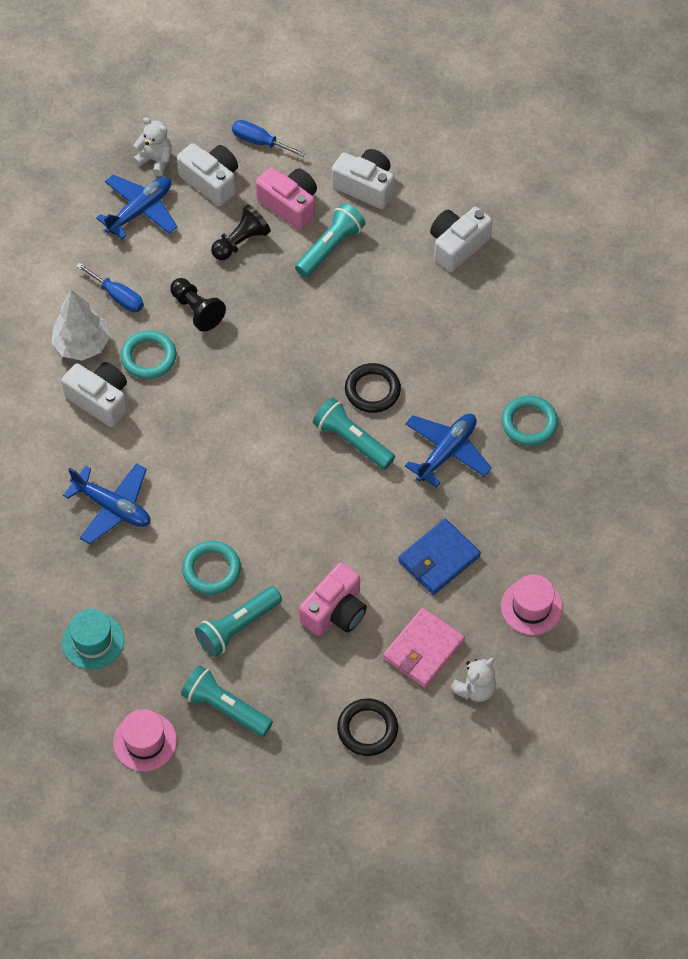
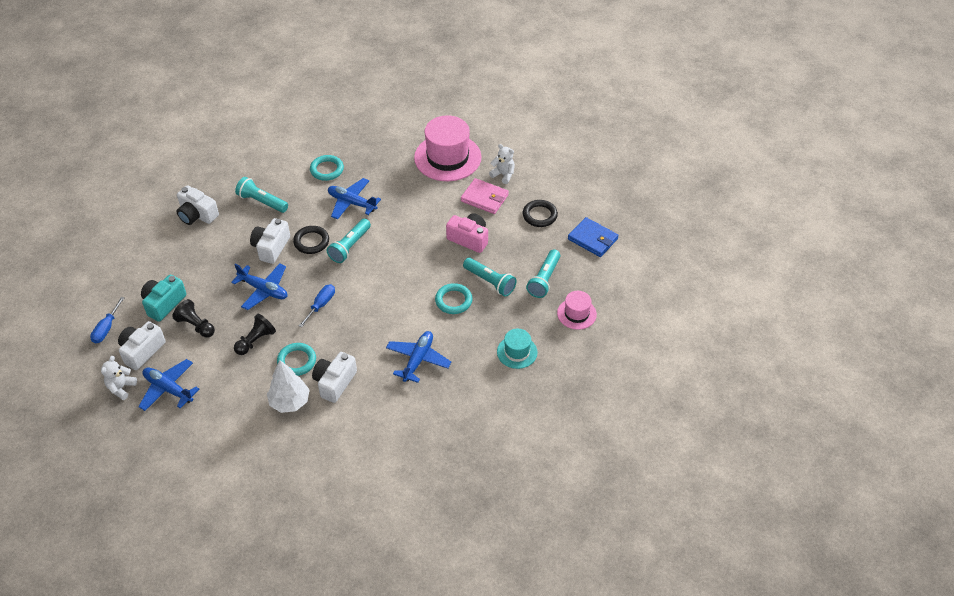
camera: 100 degrees left, 10 degrees down
(118, 296) = (246, 388): blue screwdriver -> blue screwdriver (321, 305)
(288, 324) = (263, 290): none -> blue plane
(290, 205) = (164, 303): pink camera -> turquoise camera
(330, 248) = (200, 277): turquoise flashlight -> turquoise flashlight (262, 202)
(365, 186) = (148, 266): white camera -> white camera (271, 247)
(438, 559) = (425, 198): blue wallet -> blue wallet (592, 239)
(531, 607) = (447, 157): pink hat -> pink hat, size x1.92

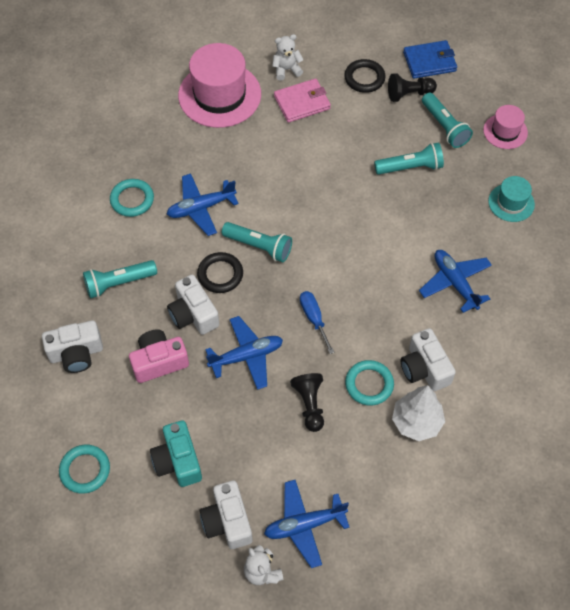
camera: 50 degrees left, 10 degrees up
(106, 328) = (161, 539): blue screwdriver -> none
(196, 325) = (238, 448): black pawn -> black pawn (409, 94)
(350, 246) = (259, 246): turquoise flashlight -> turquoise flashlight turned 45 degrees counterclockwise
(453, 300) = (407, 209): turquoise ring -> turquoise ring (85, 470)
(469, 239) = (342, 148): pink camera -> pink camera (159, 362)

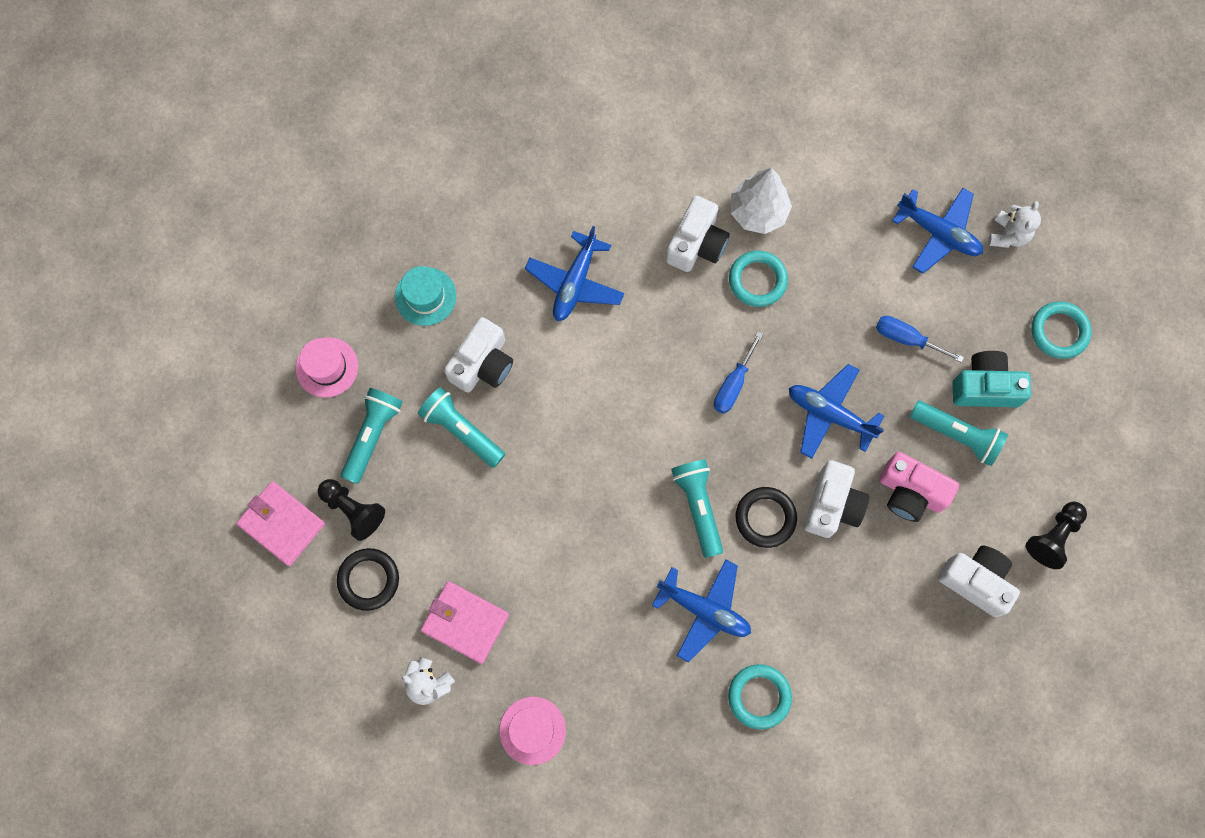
camera: 130 degrees left, 15 degrees up
(85, 470) = (1070, 461): turquoise ring -> turquoise ring (1059, 331)
(119, 283) = (866, 613): turquoise flashlight -> turquoise flashlight (956, 435)
(178, 461) = (985, 387): turquoise camera -> turquoise camera turned 120 degrees counterclockwise
(219, 95) = (532, 730): pink hat -> pink hat, size x0.52
(227, 521) = (995, 298): white camera -> white camera (482, 364)
(252, 441) = (906, 338): none -> blue screwdriver
(309, 404) = (825, 316): black pawn -> black pawn (1053, 537)
(429, 62) = (282, 524): blue wallet -> pink wallet

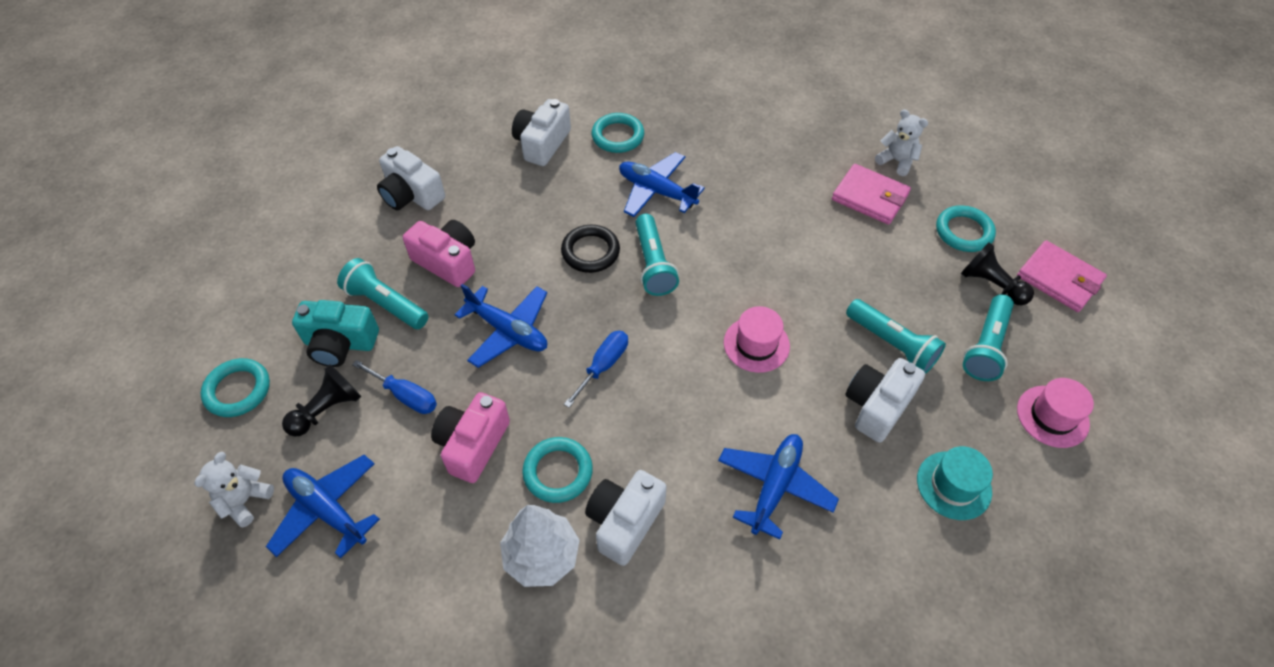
camera: 175 degrees left, 20 degrees down
(368, 580) = (964, 232): black ring -> turquoise ring
(532, 730) = (806, 129): pink hat -> pink hat (756, 344)
(832, 505) = (525, 257): white camera -> white camera (542, 143)
(835, 298) = (473, 444): none -> pink camera
(1053, 537) = (329, 220): black pawn -> black pawn (327, 409)

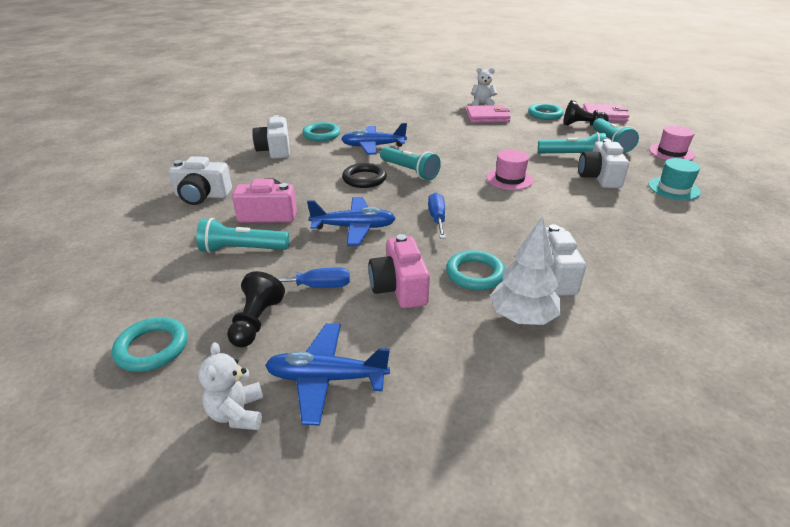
camera: 35 degrees left, 20 degrees down
(340, 343) = (226, 283): turquoise camera -> none
(775, 486) = (601, 224): blue plane -> none

